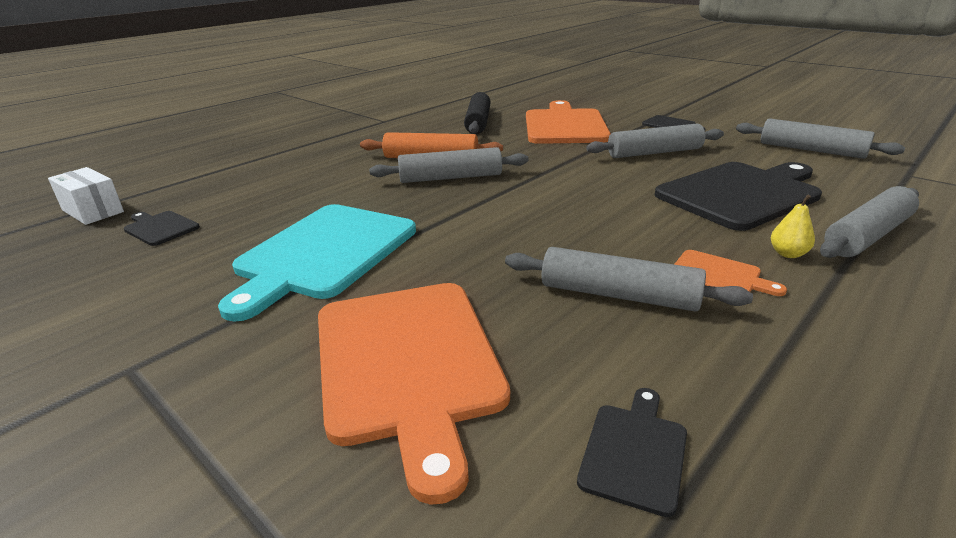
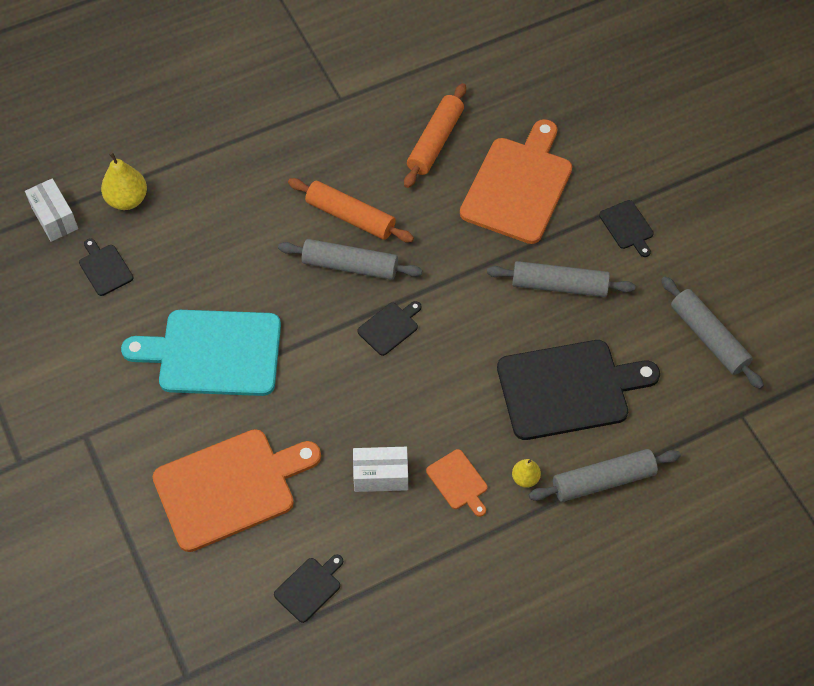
camera: 20 degrees right, 30 degrees up
(186, 188) = (127, 200): none -> yellow pear
(323, 253) = (213, 353): turquoise cutting board -> turquoise cutting board turned 45 degrees clockwise
(407, 363) = (230, 487): orange cutting board -> orange cutting board turned 120 degrees counterclockwise
(478, 122) = (435, 141): black rolling pin -> orange rolling pin
(522, 198) = (390, 327): none -> black cutting board
(618, 295) = (380, 476): grey rolling pin -> white box

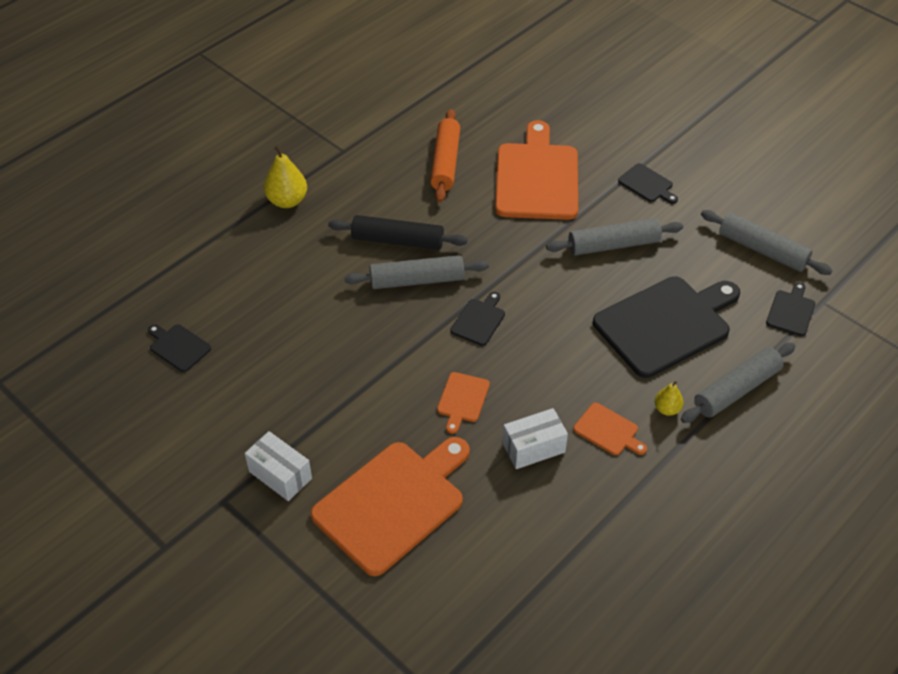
camera: 20 degrees left, 10 degrees down
(54, 218) = (108, 317): white box -> white box (280, 475)
(127, 200) = (175, 283): yellow pear -> yellow pear (287, 201)
(213, 353) = (321, 389): turquoise cutting board -> none
(309, 588) = (515, 569): black cutting board -> black cutting board (791, 311)
(337, 405) = (462, 399): none -> orange cutting board
(350, 216) = (398, 240): orange rolling pin -> black rolling pin

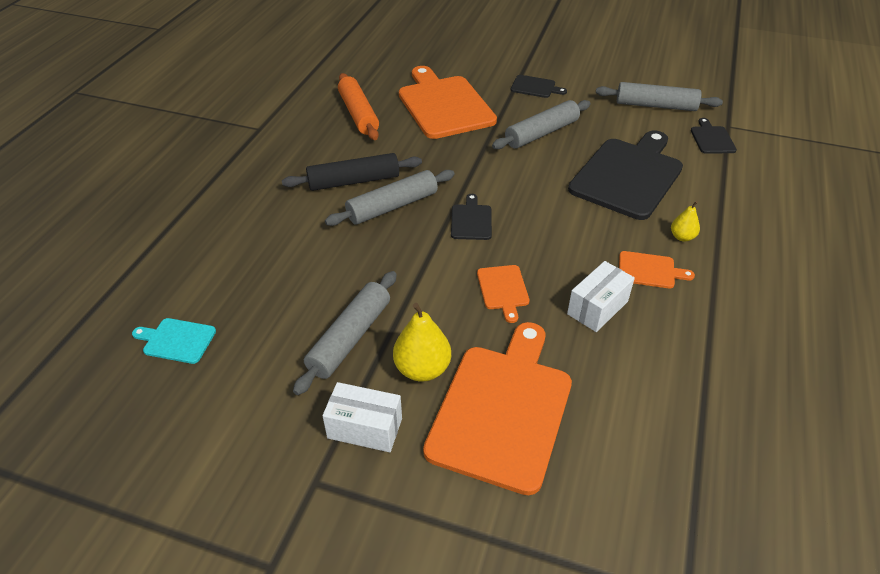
camera: 25 degrees left, 5 degrees down
(178, 347) = (177, 340): black cutting board -> turquoise cutting board
(287, 201) = (226, 179): yellow pear -> yellow pear (422, 369)
(736, 389) = (721, 204): grey rolling pin -> grey rolling pin (349, 338)

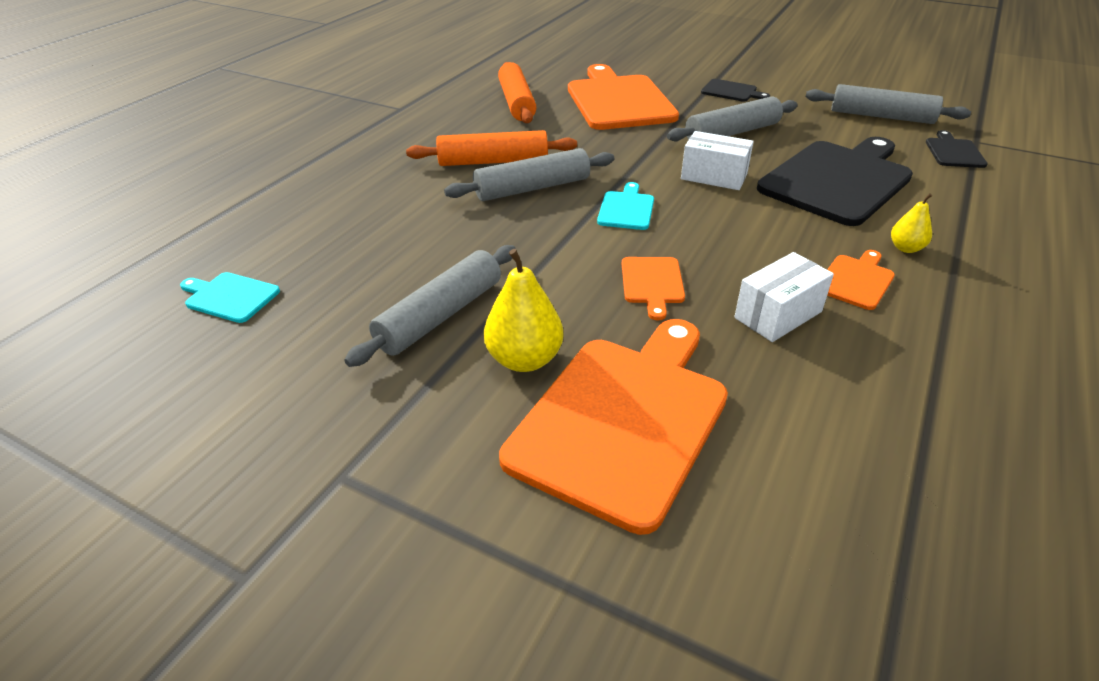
camera: 10 degrees right, 5 degrees down
(354, 181) = (493, 161): black rolling pin -> orange rolling pin
(365, 428) = (428, 419): white box -> white box (714, 177)
(471, 220) = (626, 209): black cutting board -> turquoise cutting board
(649, 270) = (856, 280): orange cutting board -> orange cutting board turned 75 degrees counterclockwise

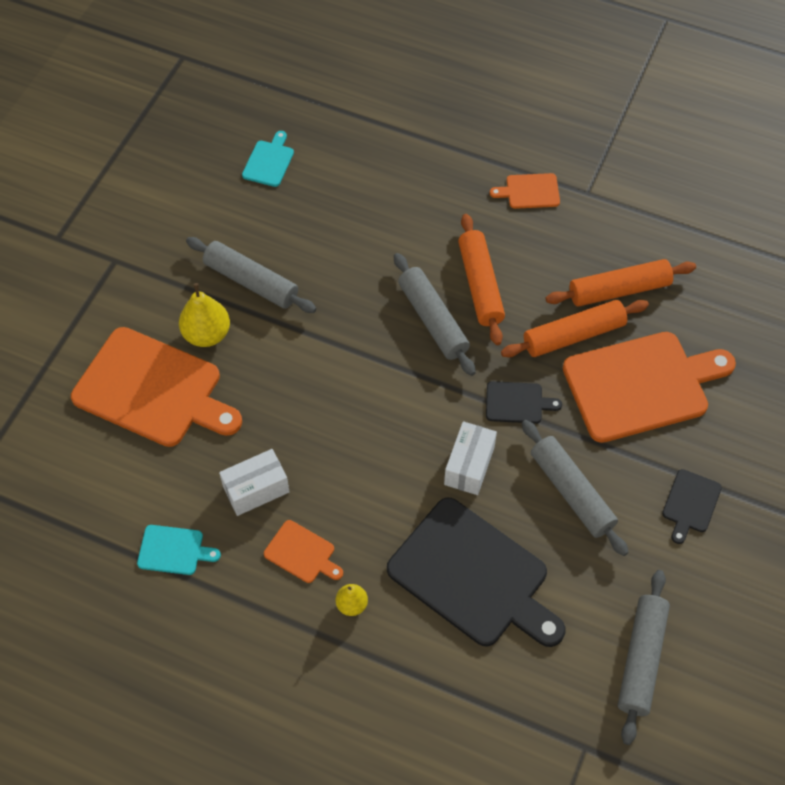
camera: 85 degrees right, 20 degrees up
(563, 123) = (573, 335): none -> orange rolling pin
(626, 209) = (402, 392): turquoise cutting board -> turquoise cutting board (174, 550)
(652, 283) = (293, 409): orange cutting board -> orange cutting board (529, 191)
(778, 315) = (256, 489): white box -> white box turned 75 degrees counterclockwise
(954, 152) = (552, 711): black cutting board -> black cutting board (517, 403)

